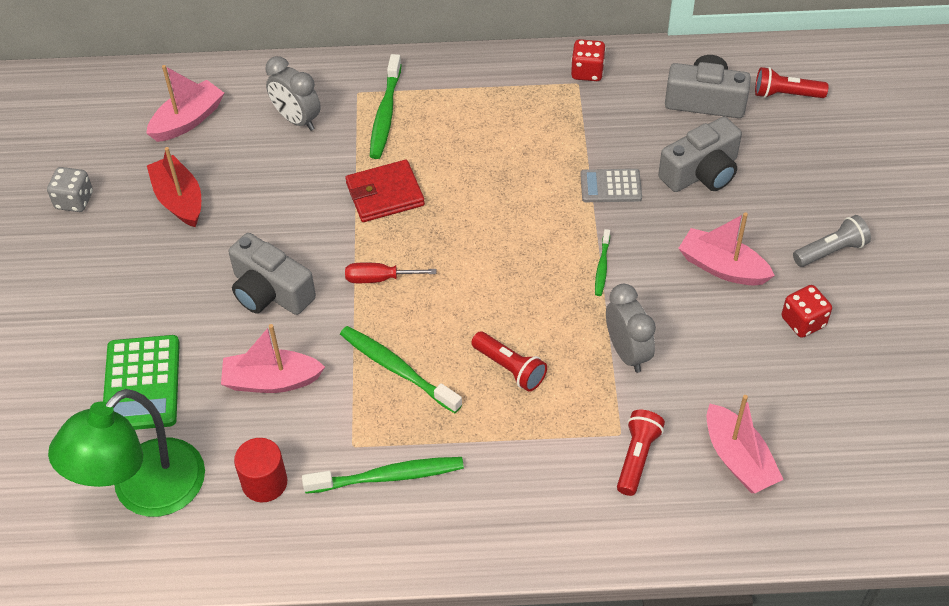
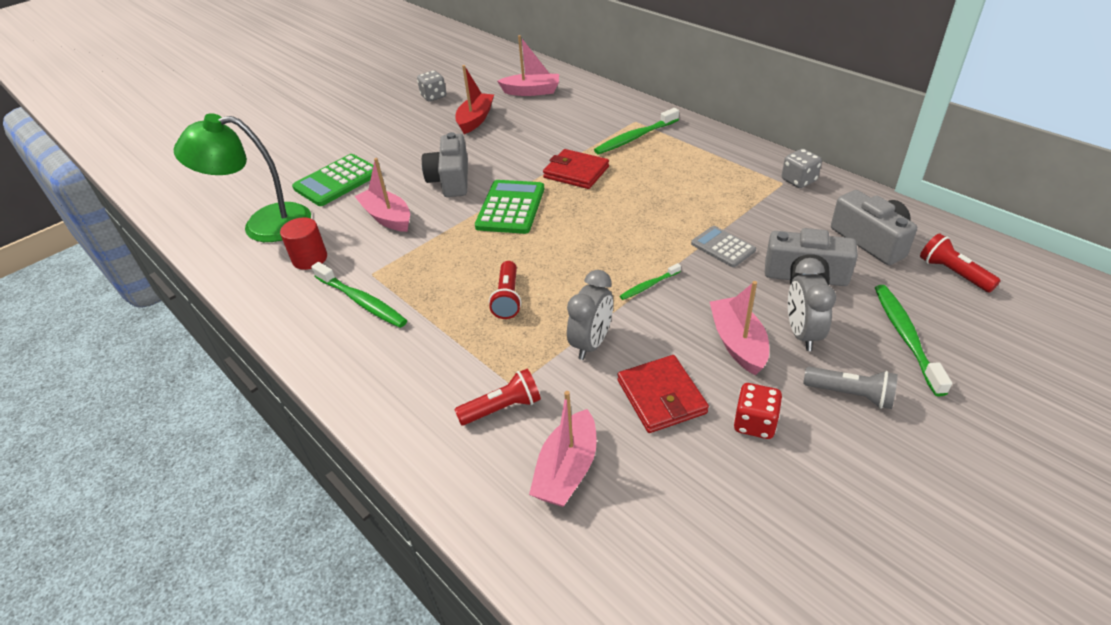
camera: 50 degrees right, 10 degrees down
(297, 120) = (583, 117): grey clock -> grey clock (802, 334)
(379, 278) = (510, 207): red screwdriver -> green calculator
(397, 369) = (450, 254): green toothbrush -> green toothbrush (905, 337)
(587, 72) = (798, 180): red dice -> grey dice
(726, 353) = (661, 397): none -> red wallet

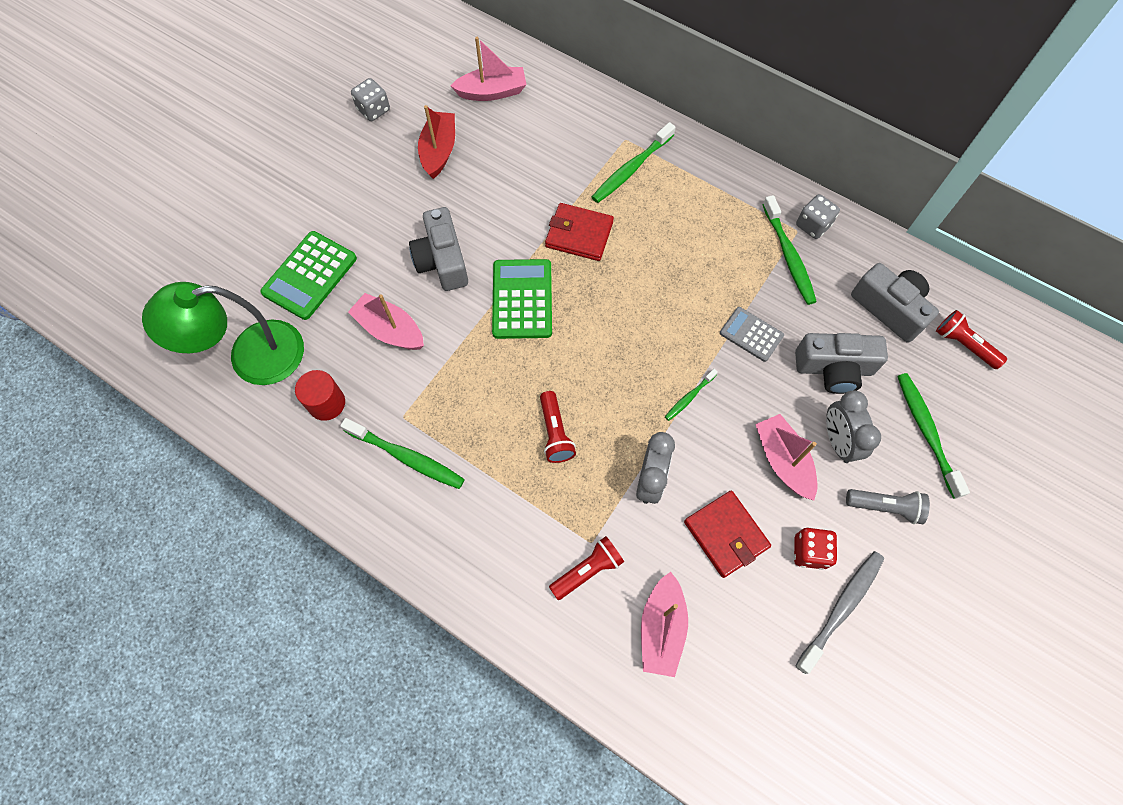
camera: 15 degrees left, 25 degrees up
(771, 198) = (788, 256): none -> green toothbrush
(785, 481) = (841, 608): none -> grey toothbrush

